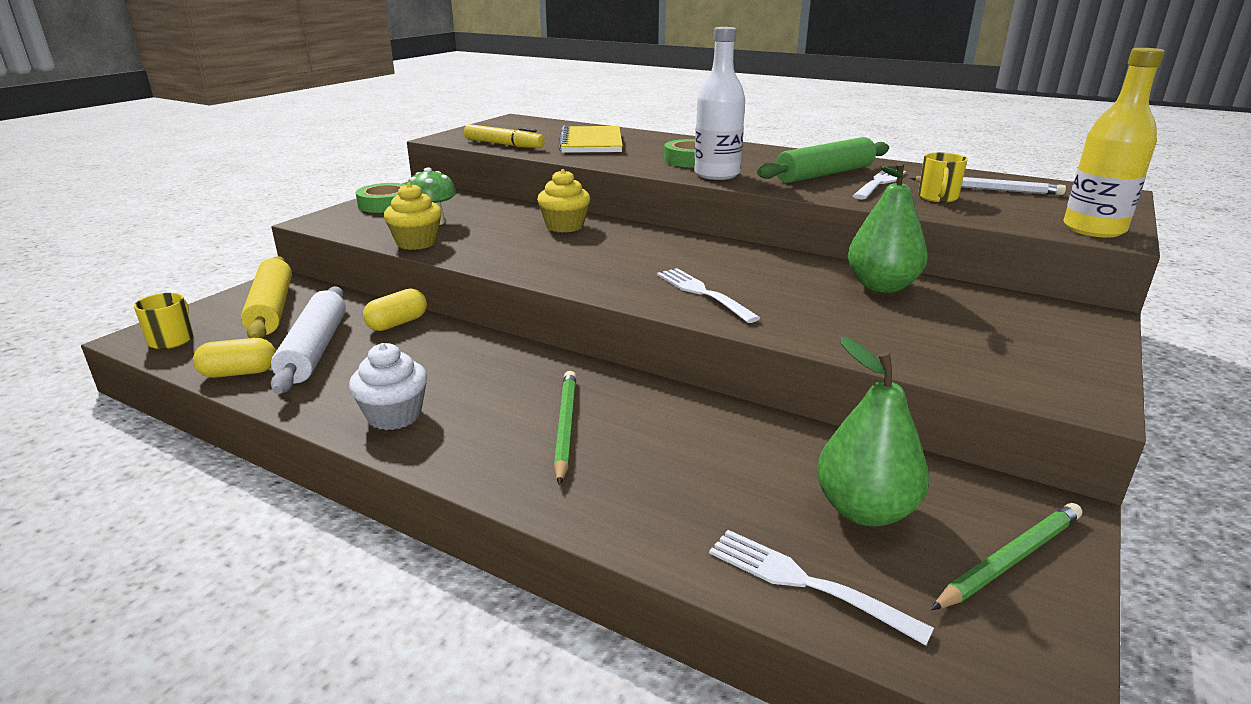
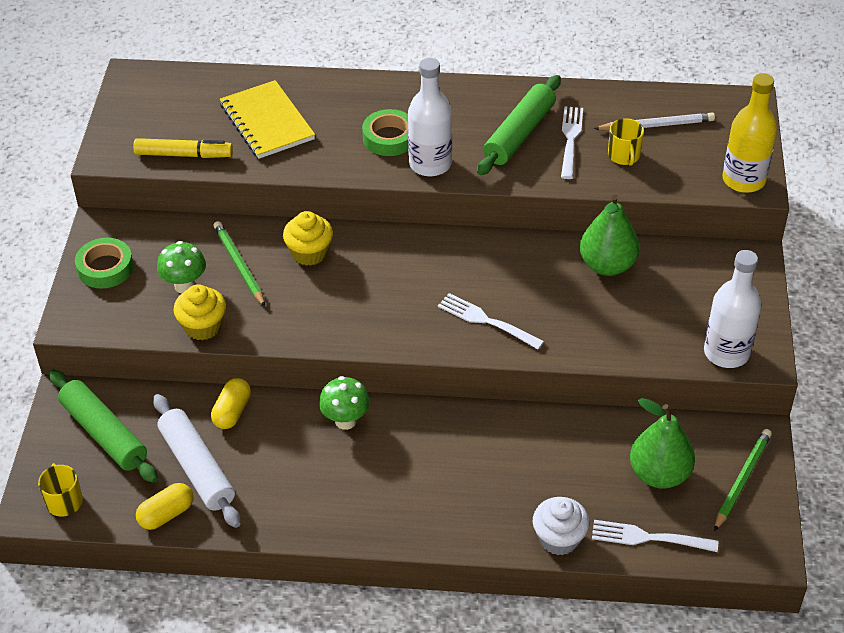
camera: 25 degrees left, 20 degrees up
(271, 309) = (104, 433): yellow rolling pin -> green rolling pin
(394, 416) = (325, 510): white cupcake -> white cupcake (559, 539)
(497, 356) = (345, 421): none -> green mushroom
(565, 427) = (448, 475): green pencil -> green pencil (239, 265)
(1023, 382) = (726, 353): none -> white bottle

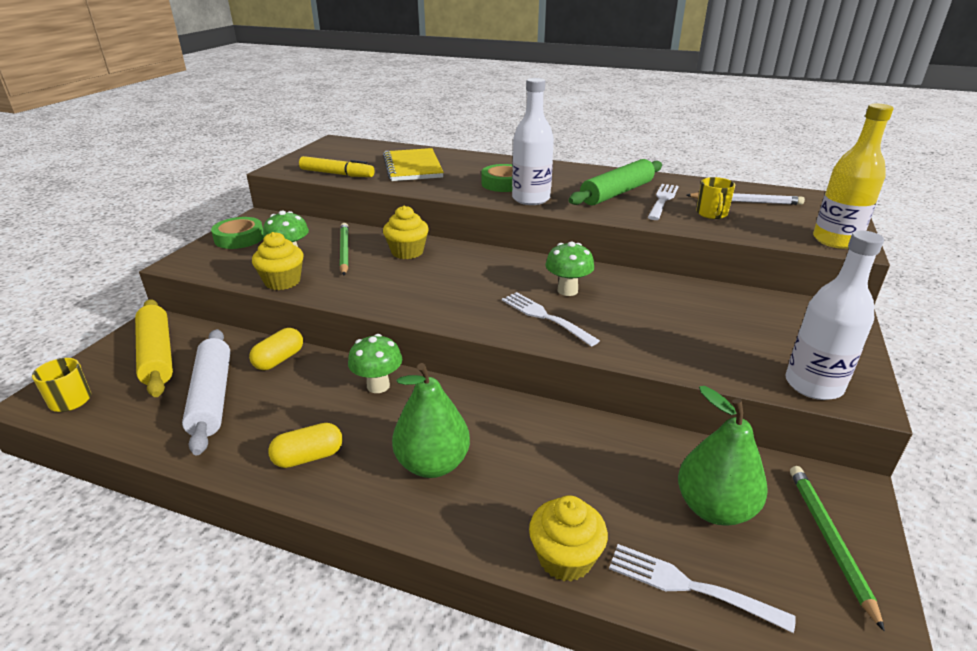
camera: 15 degrees right, 15 degrees down
(104, 433) = (157, 355): green rolling pin -> yellow rolling pin
(166, 514) = (149, 431): yellow capsule -> yellow capsule (308, 457)
(497, 279) = (567, 290): none -> green mushroom
(559, 539) = (565, 558): white cupcake -> yellow cupcake
(607, 265) = (681, 297): green pear -> green pear (432, 464)
(742, 480) = (829, 540): green pencil -> green pencil turned 45 degrees counterclockwise

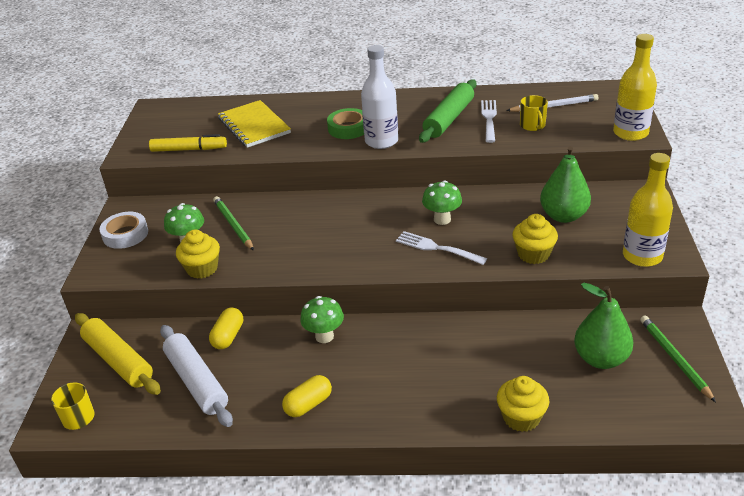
camera: 15 degrees left, 5 degrees up
(239, 238) = (125, 234): green tape -> white tape
(407, 252) = (289, 213): yellow cupcake -> yellow cupcake (533, 254)
(432, 464) = (402, 383): green pear -> green pear (563, 216)
(691, 586) = (603, 411): white fork -> none
(813, 385) = (642, 256): white bottle -> yellow bottle

